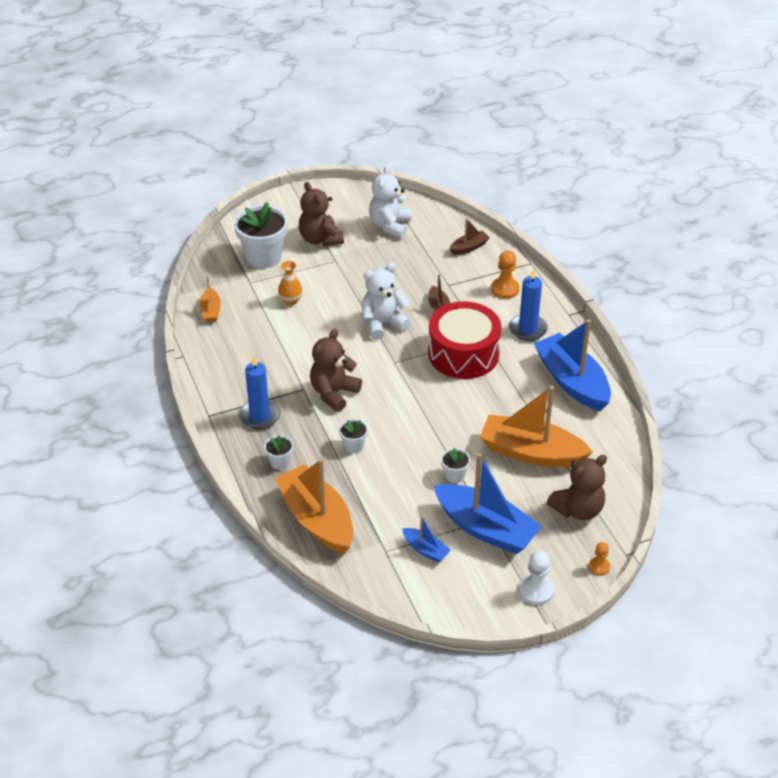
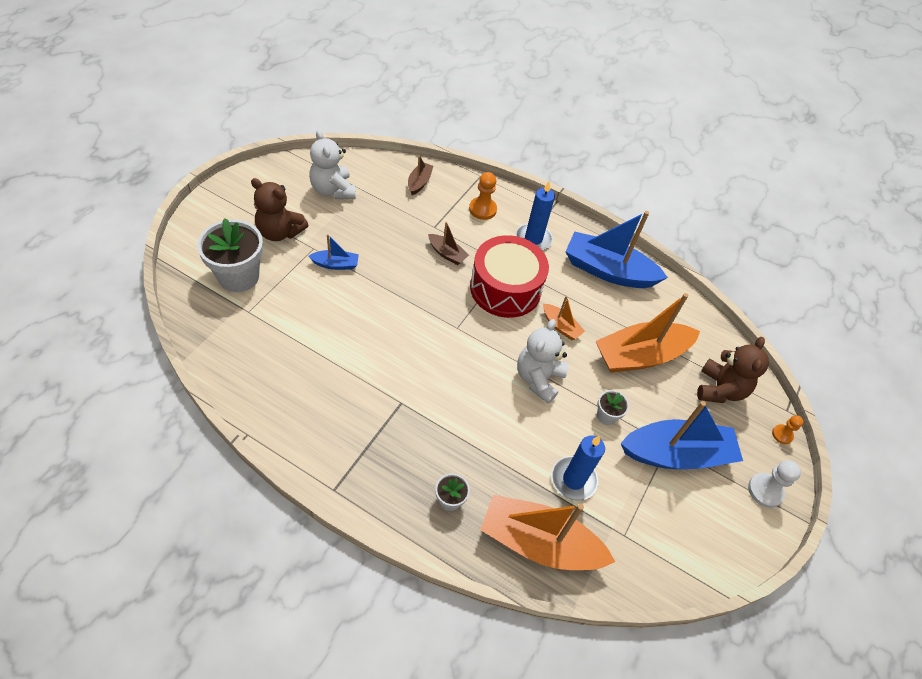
camera: 45 degrees left, 10 degrees up
(211, 311) = (233, 364): orange boat -> orange boat (561, 326)
(259, 416) = (386, 459): blue candle -> blue candle (573, 479)
(290, 300) = (306, 311): orange vase -> none
(334, 393) = (433, 391): brown teddy bear -> none
(353, 446) = (499, 438): white flower pot -> none
(383, 323) = (412, 293): white teddy bear -> white teddy bear (538, 378)
(425, 550) = (653, 510): blue boat -> blue boat (335, 264)

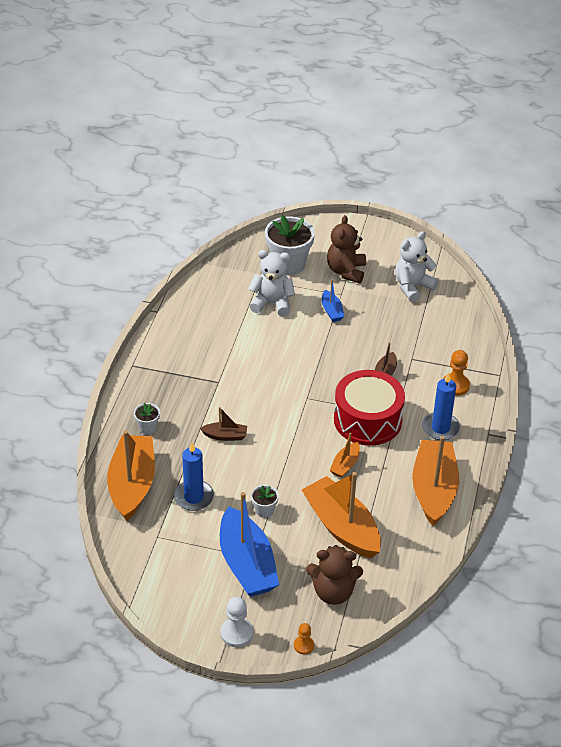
camera: 80 degrees right, 10 degrees down
(419, 182) = (460, 336): brown boat -> brown boat (225, 436)
(538, 378) = (281, 459): white teddy bear -> white teddy bear (272, 303)
(608, 271) = (433, 489): blue boat -> orange boat

